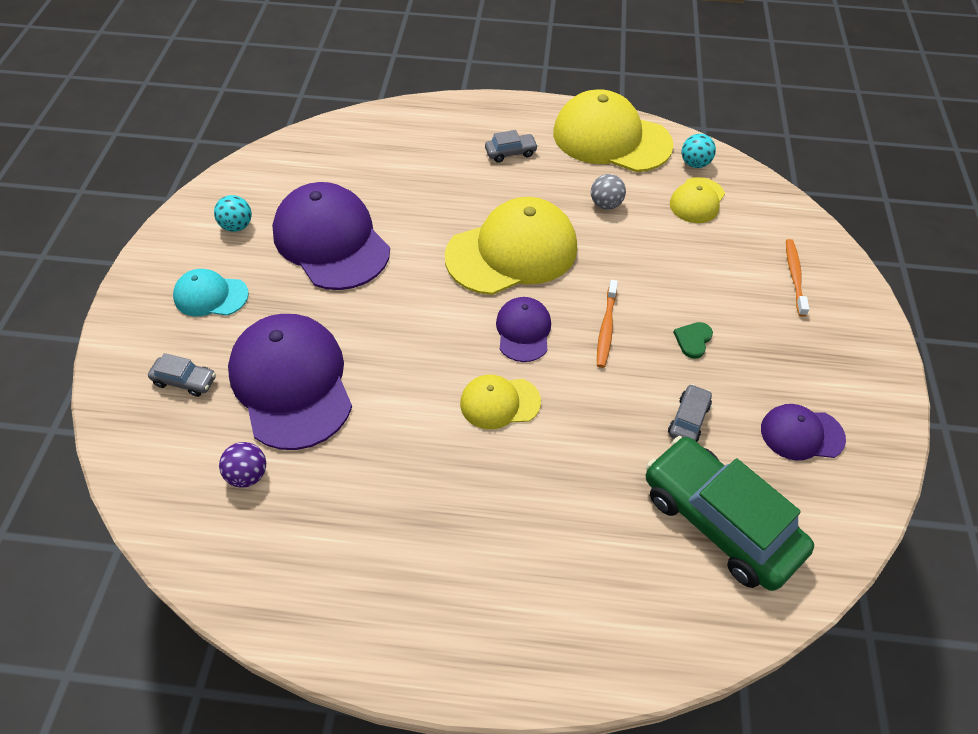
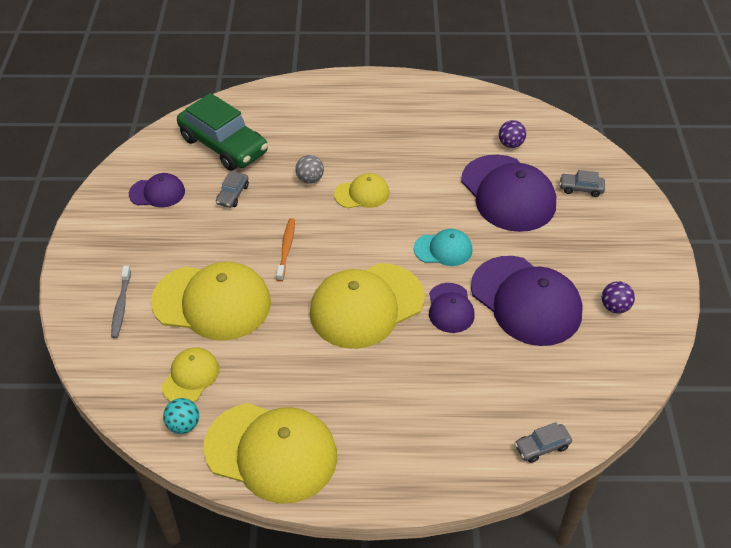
camera: 175 degrees right, 5 degrees down
(211, 296) = (599, 246): turquoise cap -> turquoise cap (443, 249)
(237, 226) = (614, 307): turquoise ball -> purple ball
(510, 153) = (381, 419): grey car -> grey car (542, 447)
(523, 331) = (350, 241): purple cap -> purple cap (450, 308)
(605, 204) = (281, 363): grey ball -> grey ball (310, 179)
(689, 271) = (212, 302): none -> yellow cap
(693, 340) = (219, 246): green heart -> none
(794, 277) = (121, 305): orange toothbrush -> grey toothbrush

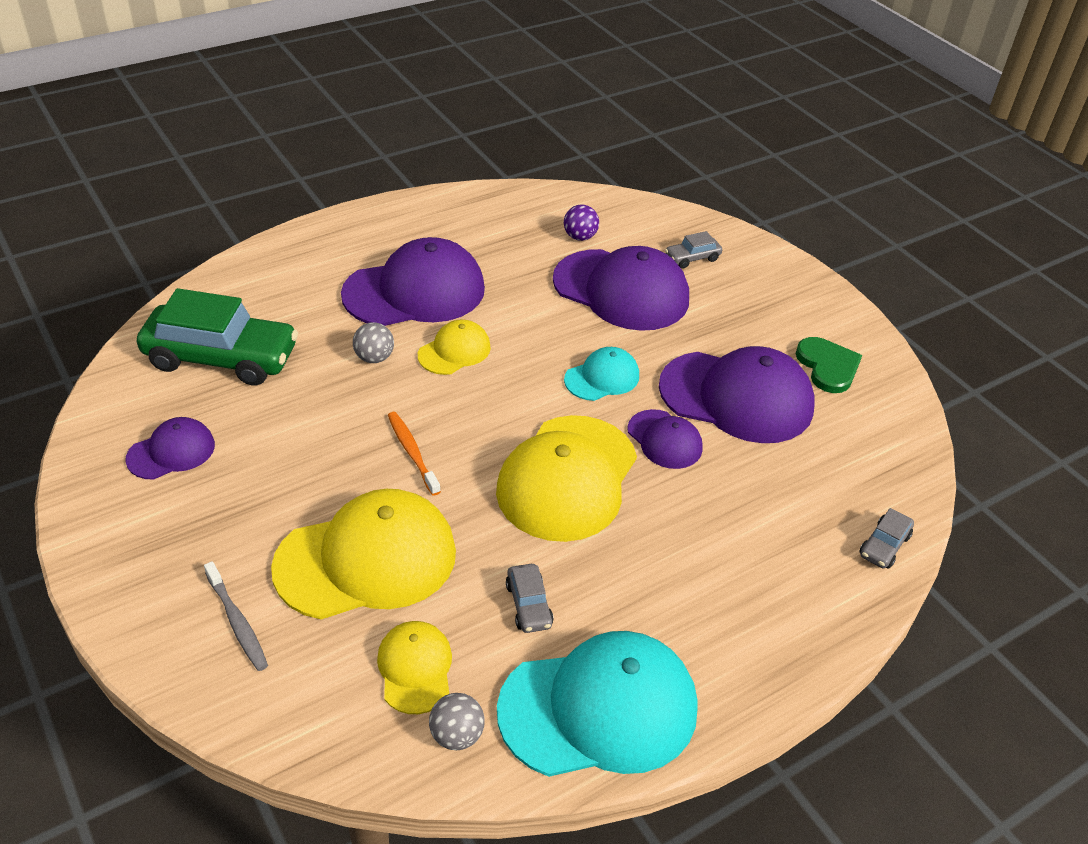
camera: 35 degrees left, 5 degrees down
(183, 425) = (456, 735): turquoise ball -> grey ball
(233, 195) = (285, 414): grey car -> grey car (529, 605)
(271, 452) = (599, 709): yellow cap -> turquoise cap
(368, 144) = (415, 291): none -> purple cap
(614, 307) = (828, 366): purple ball -> green heart

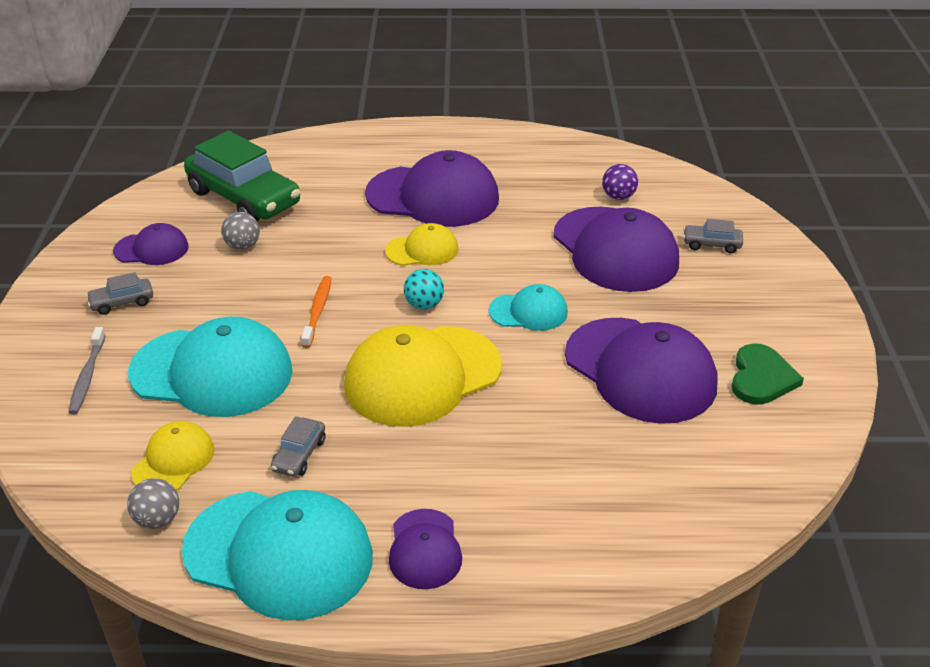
camera: 35 degrees right, 5 degrees down
(367, 559) = (212, 372): yellow cap -> turquoise cap
(374, 358) = (354, 234): grey ball -> grey ball (242, 246)
(506, 406) = (424, 305): none -> turquoise ball
(664, 439) = (537, 379): purple cap -> purple cap (424, 549)
(884, 546) = (665, 547): grey car -> grey car (122, 302)

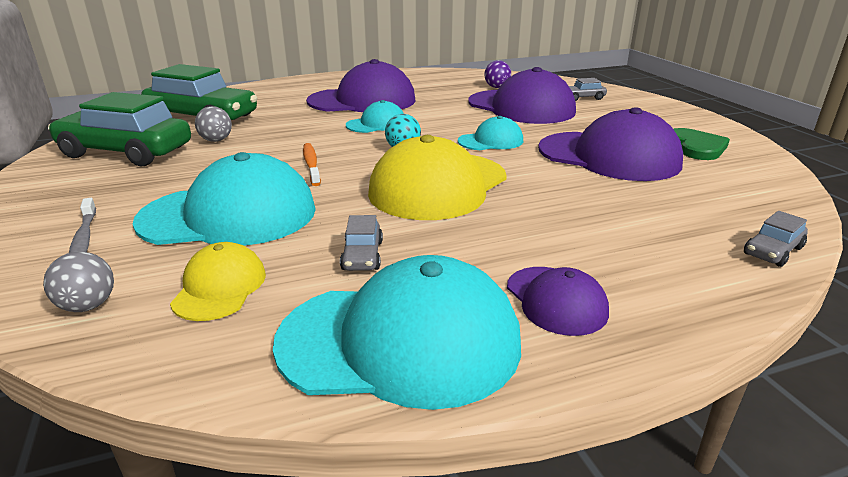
camera: 20 degrees left, 10 degrees down
(122, 302) = (107, 186): grey car -> grey car (772, 251)
(151, 249) = (126, 152): purple cap -> green car
(157, 520) = (225, 344): grey ball -> grey ball (88, 306)
(422, 250) = (376, 124): yellow cap -> turquoise cap

